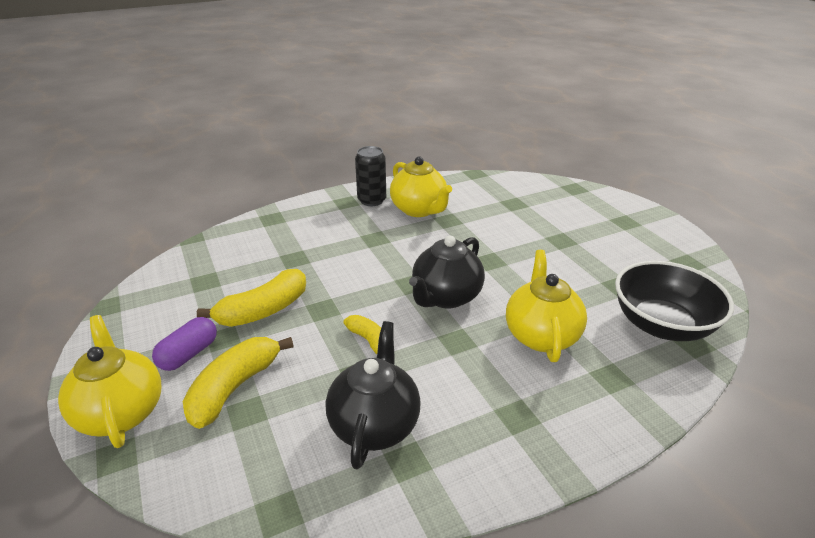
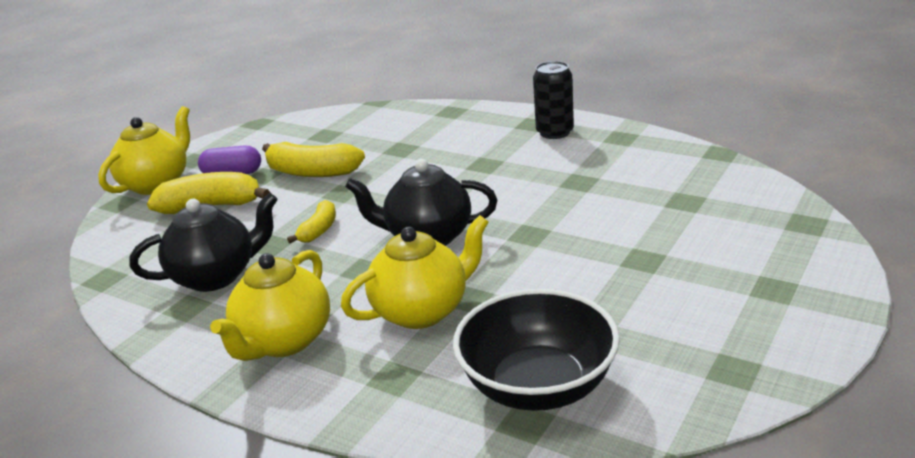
camera: 60 degrees right, 5 degrees down
(419, 210) = (575, 160): yellow teapot -> yellow teapot (284, 341)

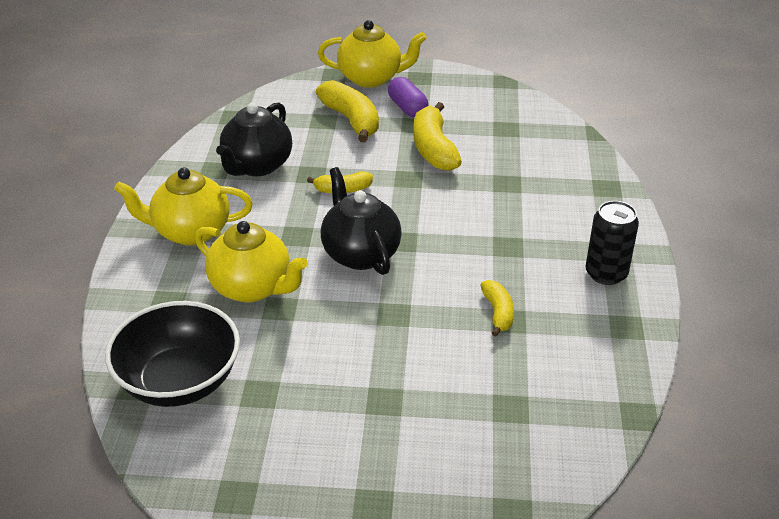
camera: 60 degrees right, 10 degrees up
(216, 276) = (257, 166): black teapot -> black teapot turned 75 degrees clockwise
(566, 185) = (498, 313): none -> yellow banana

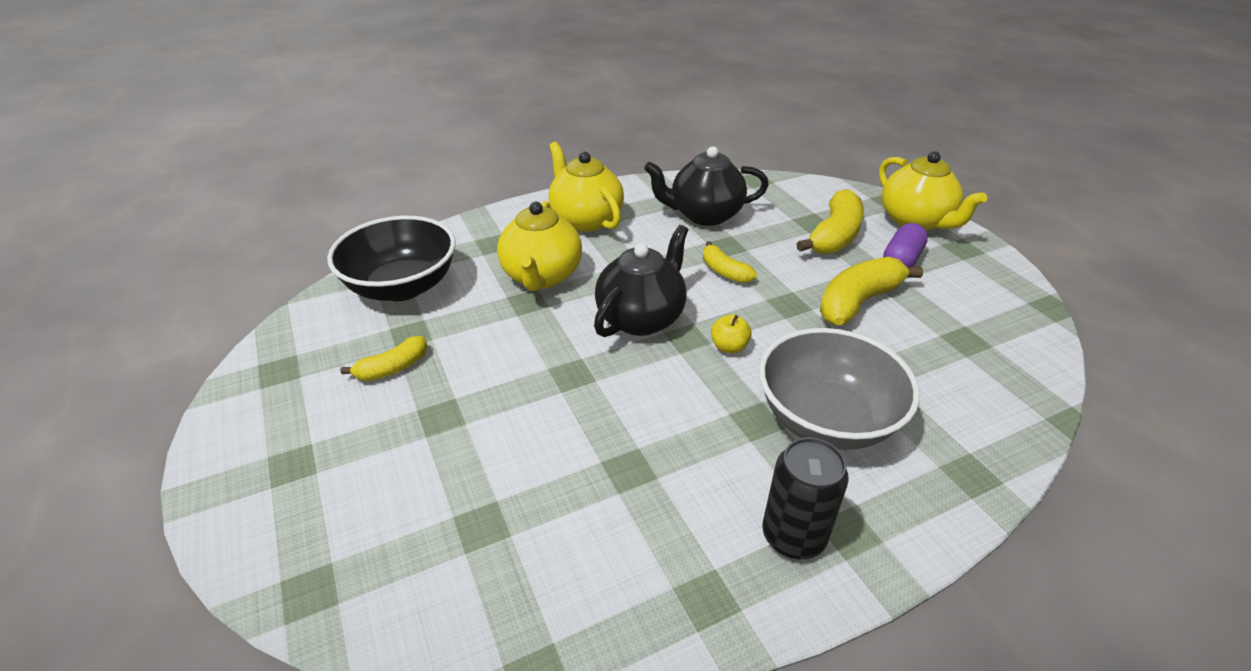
camera: 60 degrees right, 0 degrees up
(429, 226) = (729, 347): none -> yellow apple
(498, 313) = (633, 454): yellow banana -> yellow banana (393, 368)
(529, 217) = (826, 419): none -> grey bowl

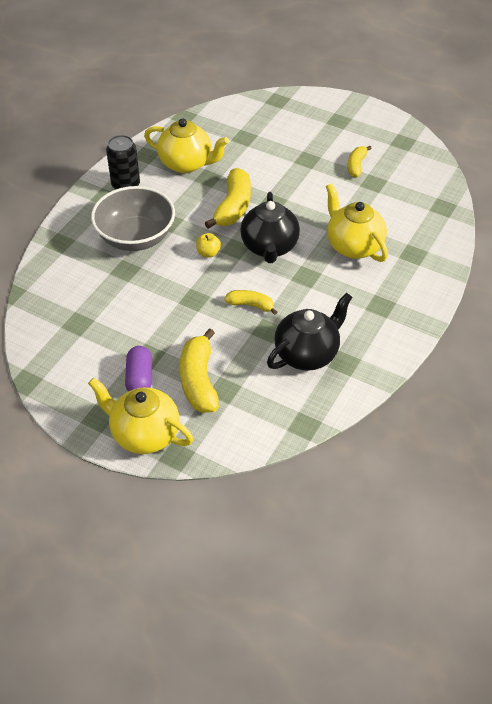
camera: 145 degrees right, 10 degrees up
(402, 286) = (417, 202): black bowl -> none
(585, 219) = (383, 304): yellow teapot -> yellow teapot (187, 164)
(858, 302) = (153, 322): yellow banana -> yellow banana (233, 207)

